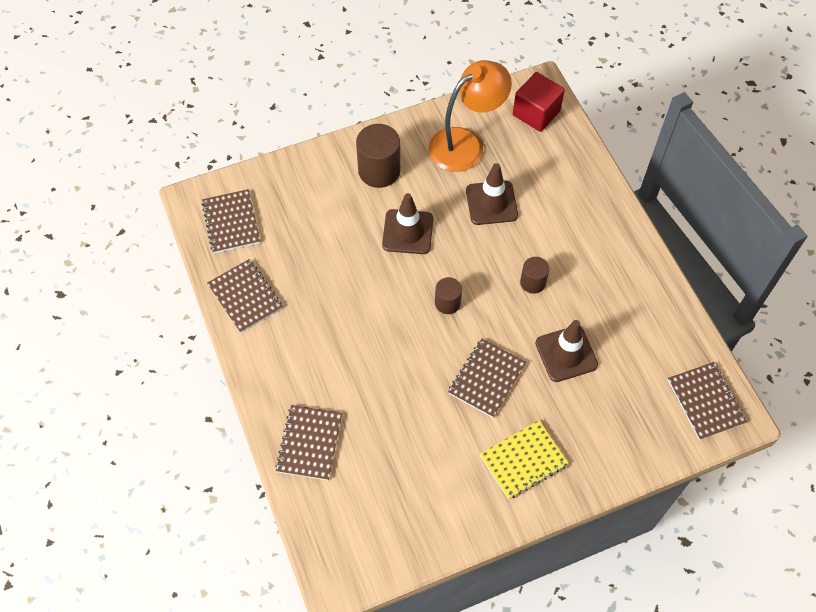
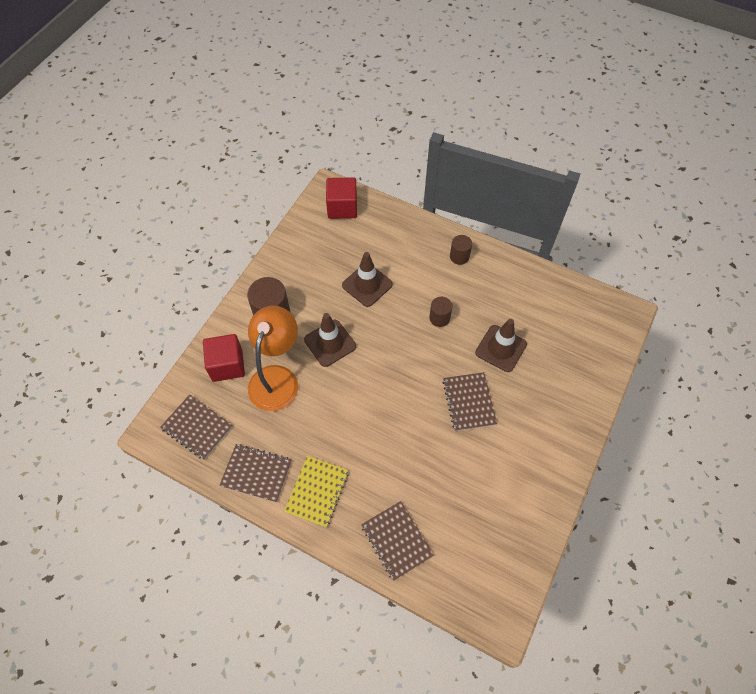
camera: 40 degrees left, 0 degrees up
(301, 187) = (227, 365): none -> red cube
(447, 303) = (399, 371): brown cylinder -> brown cylinder (459, 256)
(466, 144) = (315, 257): orange lamp -> orange lamp (277, 378)
(523, 460) = (539, 437): yellow notebook -> yellow notebook (317, 491)
(705, 401) = (603, 316): brown notebook -> none

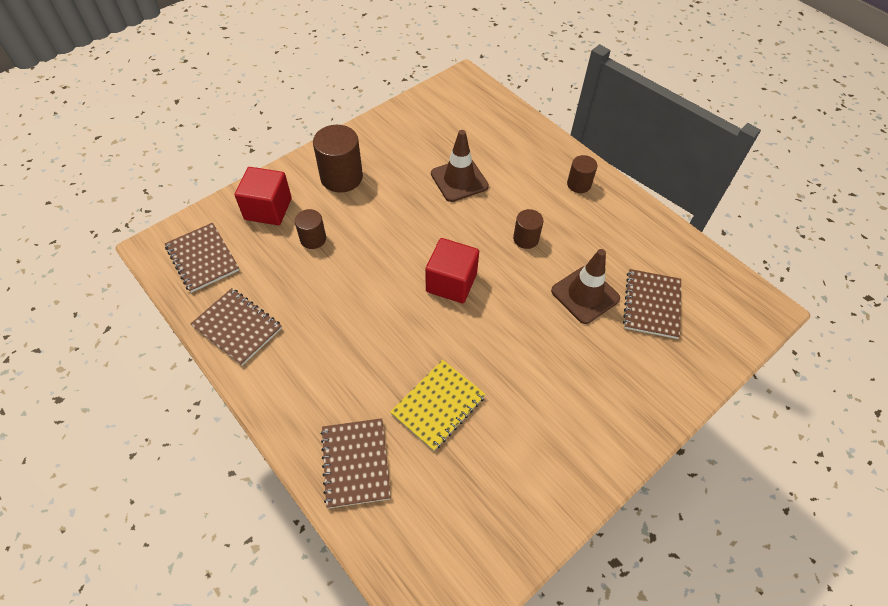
camera: 20 degrees right, 5 degrees down
(277, 378) = (313, 239): orange lamp -> brown cylinder
(317, 491) = (292, 372): yellow notebook -> yellow notebook (438, 405)
(330, 343) = (388, 224): brown traffic cone -> none
(342, 207) = (469, 100): red cube -> red cube (451, 282)
(469, 402) = (519, 339): brown notebook -> brown notebook (652, 304)

